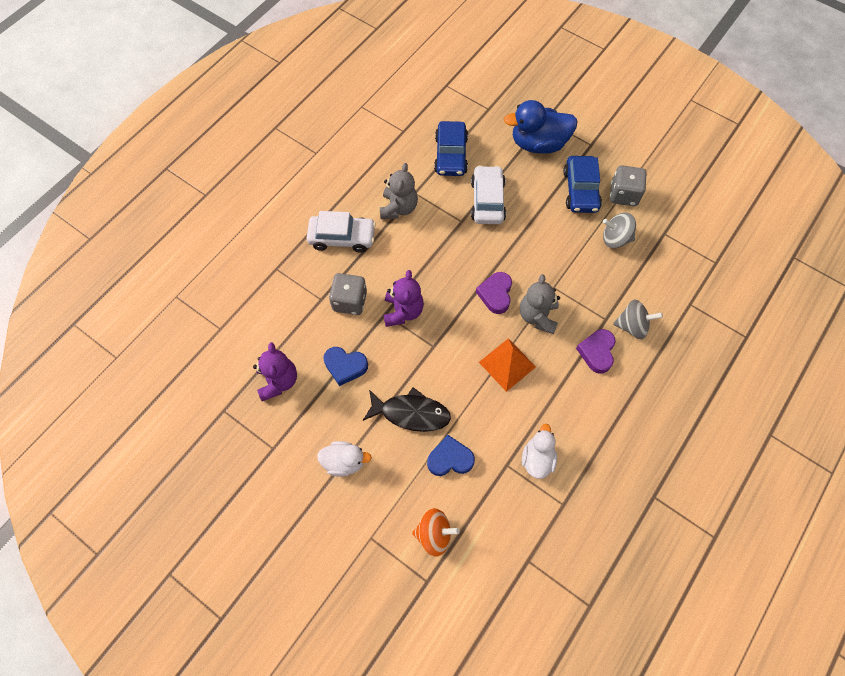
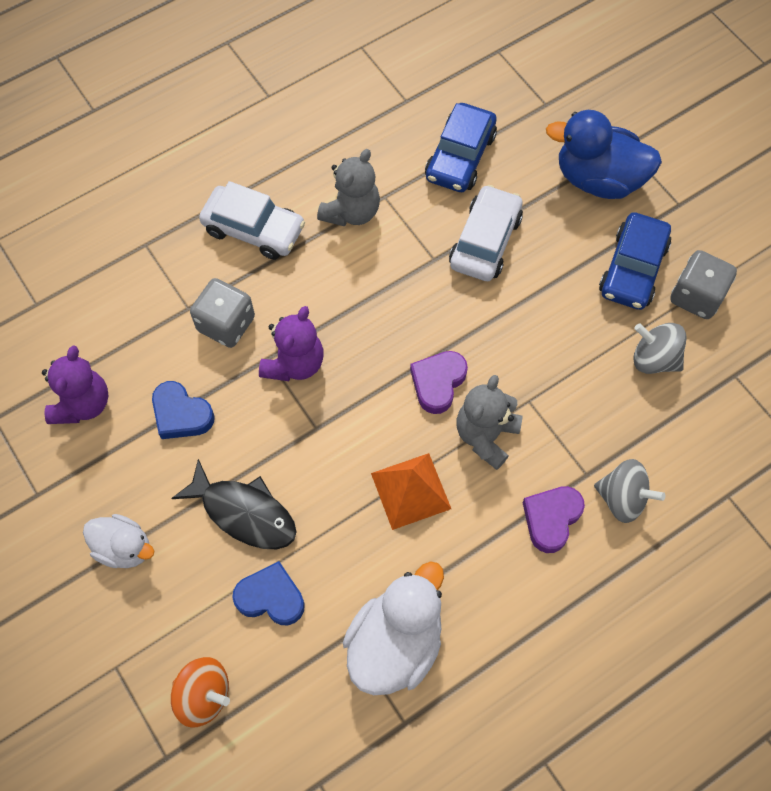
camera: 20 degrees right, 0 degrees up
(537, 458) = (395, 643): white duck -> white duck, size x1.67

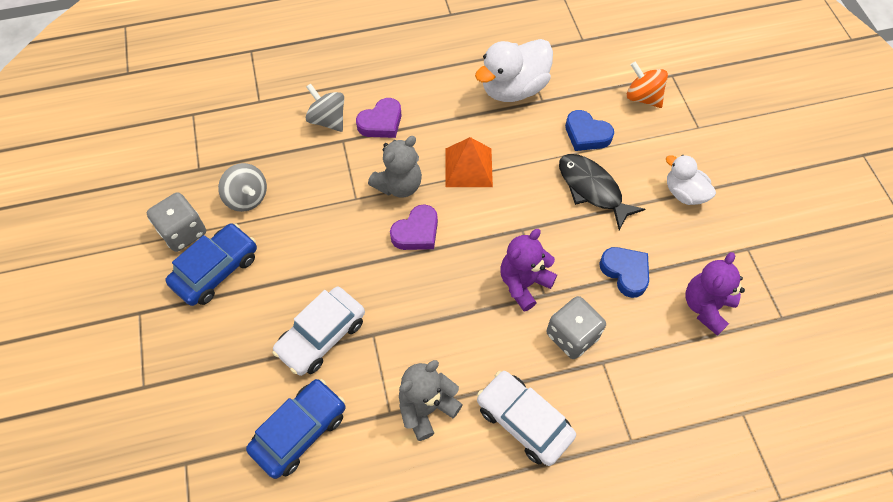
camera: 160 degrees left, 5 degrees down
(598, 179) = (190, 361): blue duck -> none

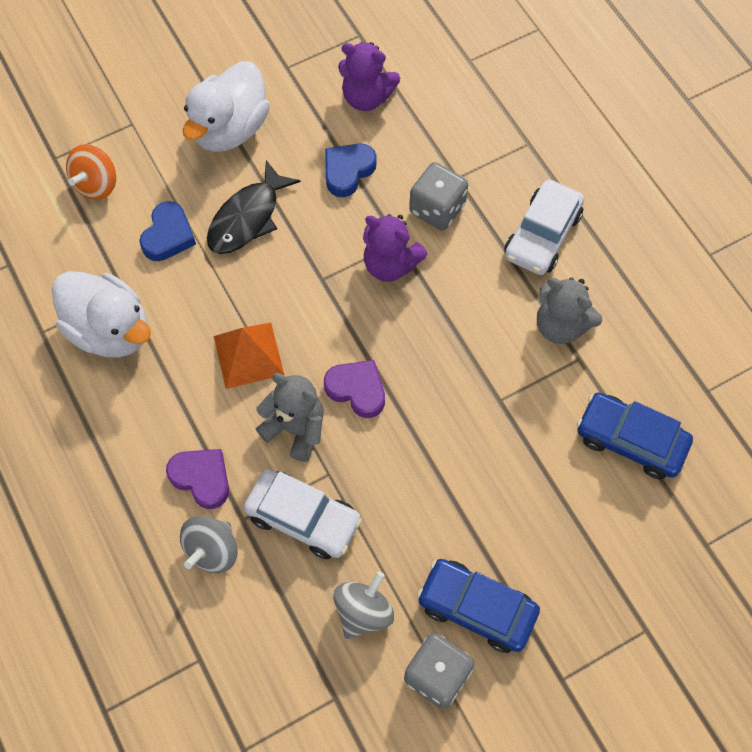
camera: 105 degrees left, 5 degrees up
(321, 336) = (519, 454): white car -> white car (303, 518)
(684, 193) = (230, 129): white duck -> white duck, size x1.67

